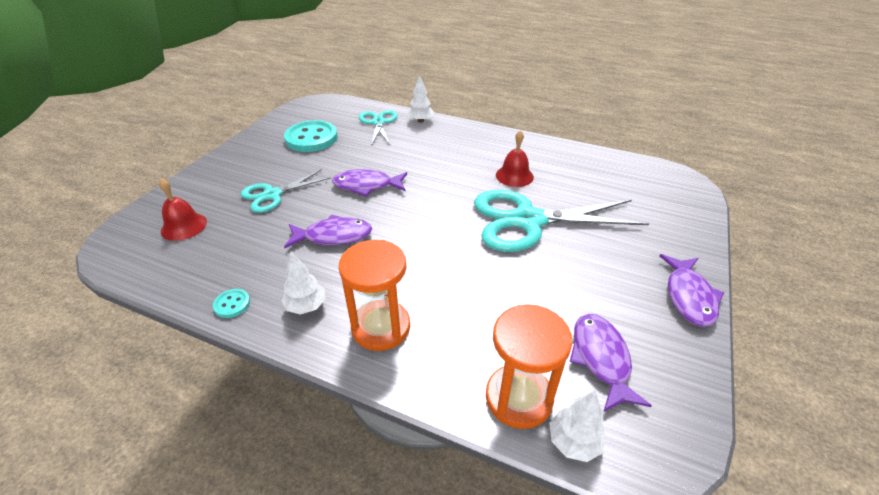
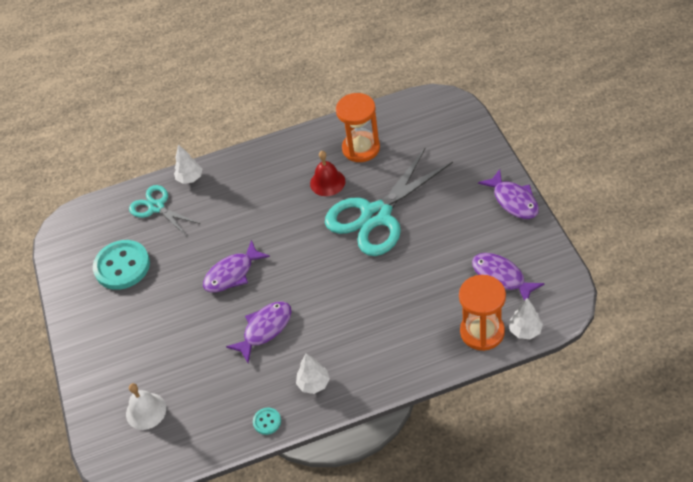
camera: 35 degrees left, 10 degrees up
(184, 226) = (146, 411): red bell -> white bell
(272, 194) = (172, 337): turquoise scissors -> none
(381, 327) = (372, 358): orange hourglass -> orange hourglass (361, 148)

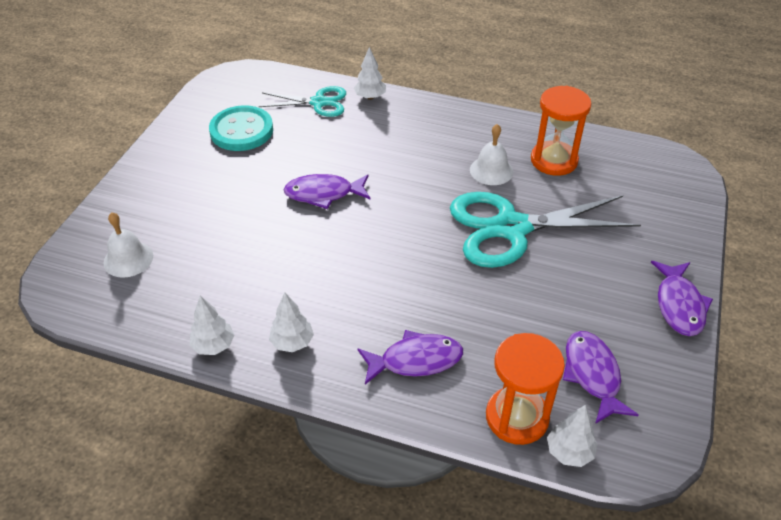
camera: 30 degrees right, 5 degrees down
(156, 207) = (319, 102): turquoise scissors -> turquoise scissors turned 105 degrees clockwise
(265, 329) = (301, 260): purple fish -> purple fish (415, 360)
(267, 421) = (213, 346): turquoise button -> white tree
(327, 182) = (491, 170): red bell -> white bell

